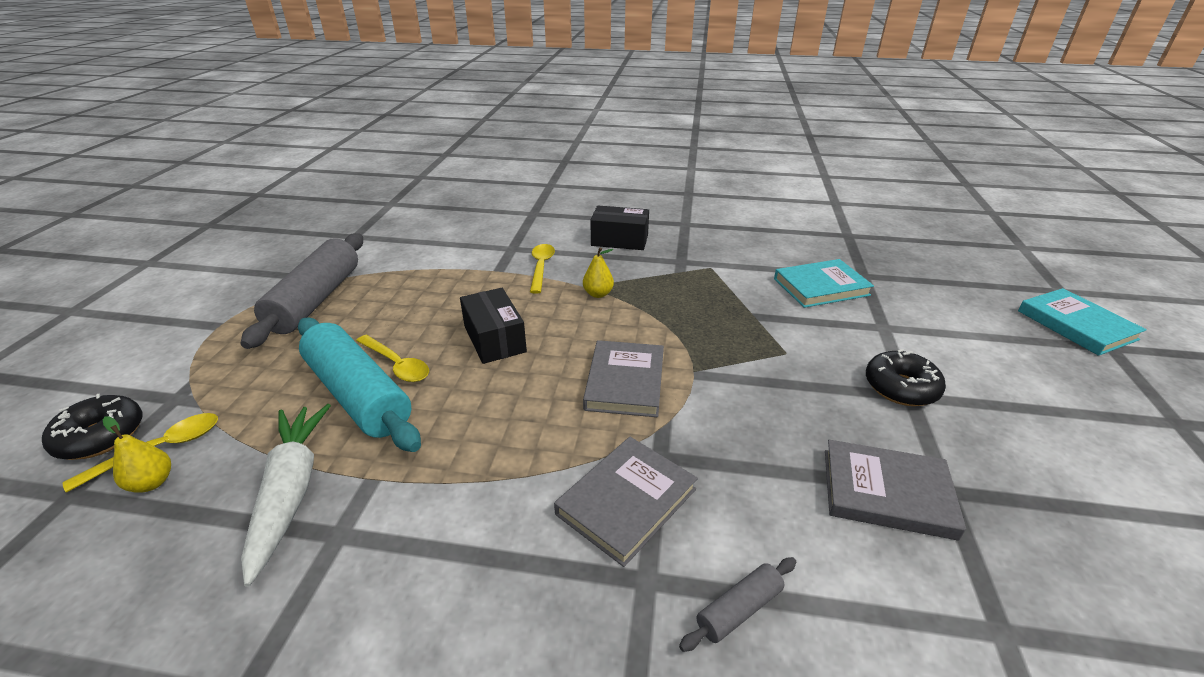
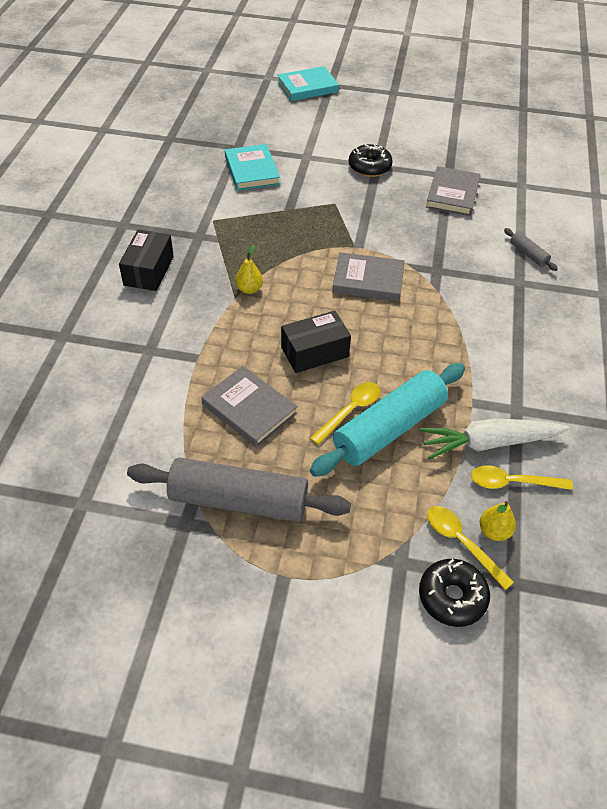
camera: 90 degrees left, 15 degrees up
(541, 267) = (195, 326): yellow spoon -> yellow spoon (512, 482)
(626, 501) = (472, 286): grey book -> grey book (249, 409)

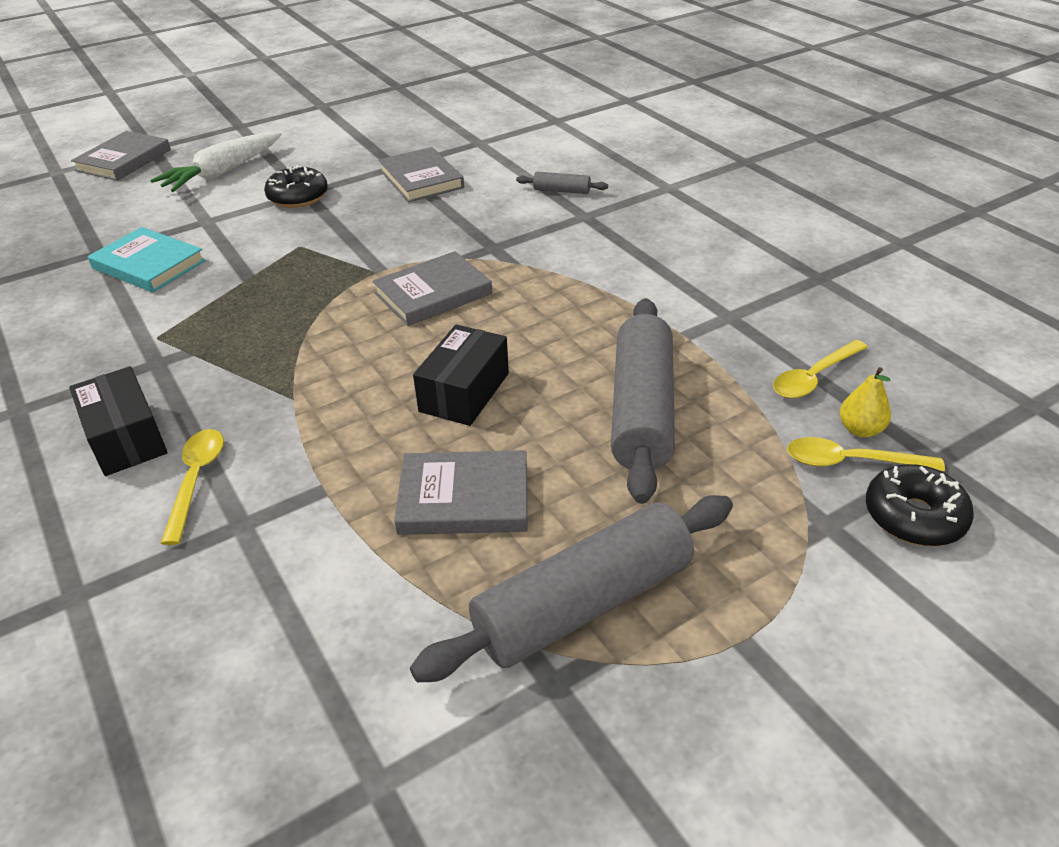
camera: 40 degrees left, 10 degrees down
(249, 289) = (300, 379): yellow pear -> none
(307, 87) = (124, 160): turquoise book -> grey book
(350, 411) = (580, 422): yellow spoon -> yellow spoon (196, 480)
(389, 429) = (642, 411): turquoise rolling pin -> grey rolling pin
(489, 443) = (748, 359): white carrot -> white carrot (223, 172)

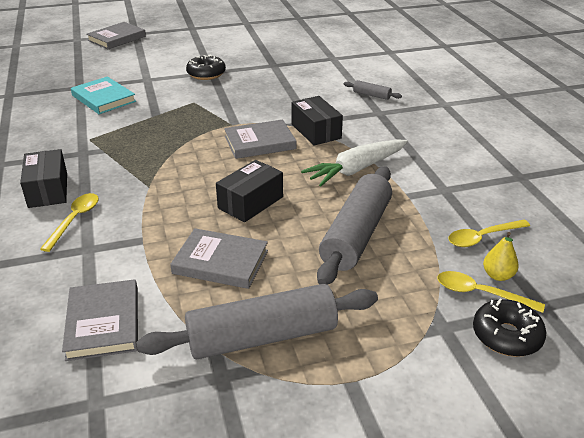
camera: 15 degrees right, 5 degrees down
(223, 172) = (169, 53): white carrot -> white carrot (356, 169)
(421, 179) = (285, 75): grey book -> grey book (103, 323)
(508, 260) = (316, 131): none -> black box

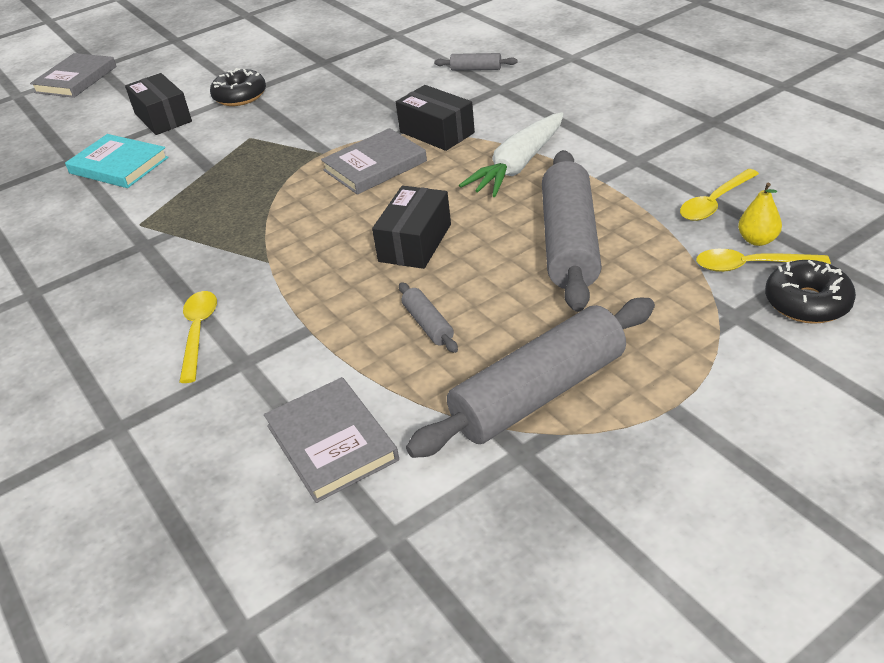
camera: 15 degrees left, 5 degrees up
(48, 190) = (131, 306): black box -> black box (163, 117)
(220, 262) = (428, 324): grey book -> grey rolling pin

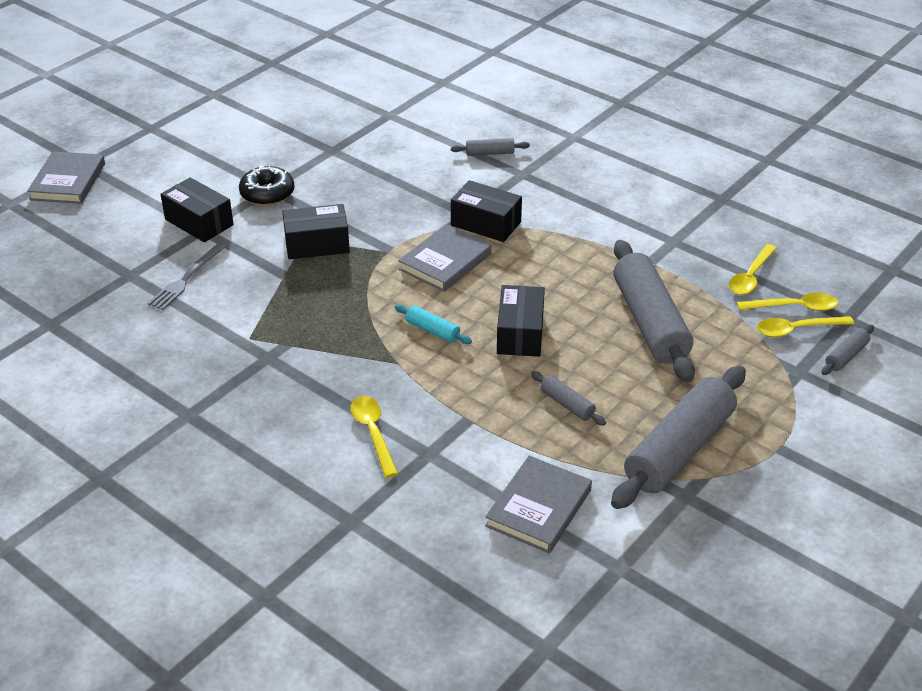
camera: 20 degrees left, 0 degrees up
(119, 165) = (187, 278): turquoise book -> grey fork
(258, 142) = (317, 244): none -> black box
(323, 232) = (432, 330): none -> turquoise rolling pin
(331, 443) = (538, 508): grey book -> grey book turned 75 degrees clockwise
(518, 166) = (575, 253): white carrot -> none
(757, 240) = (794, 307): yellow pear -> yellow spoon
(807, 302) = (846, 356): black donut -> grey rolling pin

